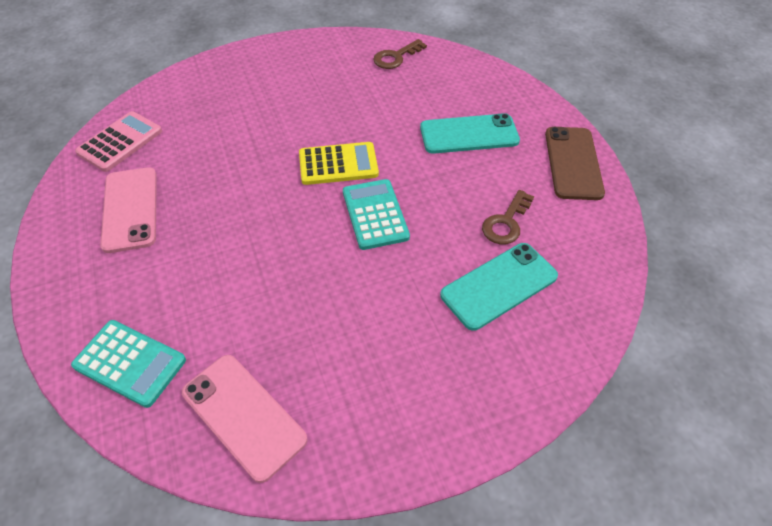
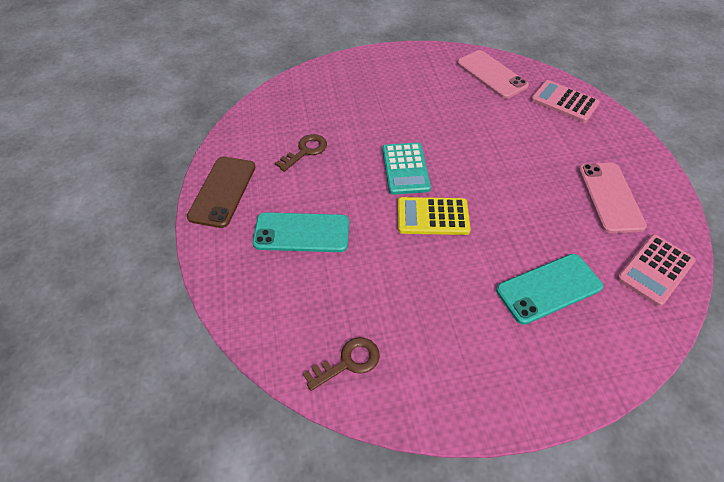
camera: 170 degrees left, 0 degrees up
(130, 363) = (564, 102): turquoise calculator -> pink calculator
(499, 285) = (329, 114): turquoise phone -> turquoise phone (548, 288)

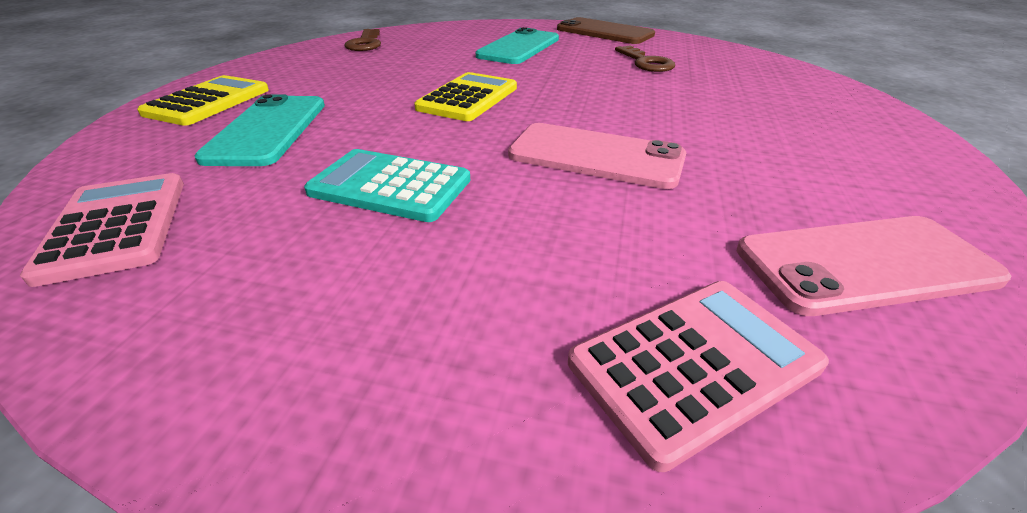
camera: 115 degrees right, 15 degrees down
(405, 169) = (570, 101): turquoise calculator -> turquoise calculator (390, 186)
(547, 365) = (208, 102): none -> yellow calculator
(610, 197) = (299, 259): pink phone -> pink phone (596, 156)

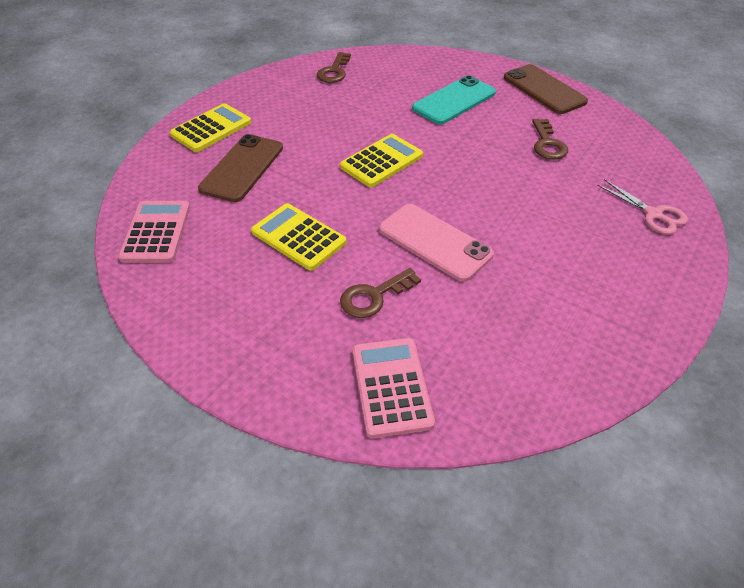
camera: 20 degrees right, 10 degrees up
(268, 130) = (242, 168): turquoise phone -> brown phone
(390, 186) = (298, 237): turquoise calculator -> yellow calculator
(558, 233) = (374, 296): none -> brown key
(694, 364) = (391, 387): pink calculator -> pink calculator turned 90 degrees counterclockwise
(811, 94) = (653, 214): none -> pink scissors
(864, 264) = (529, 363): pink phone -> none

